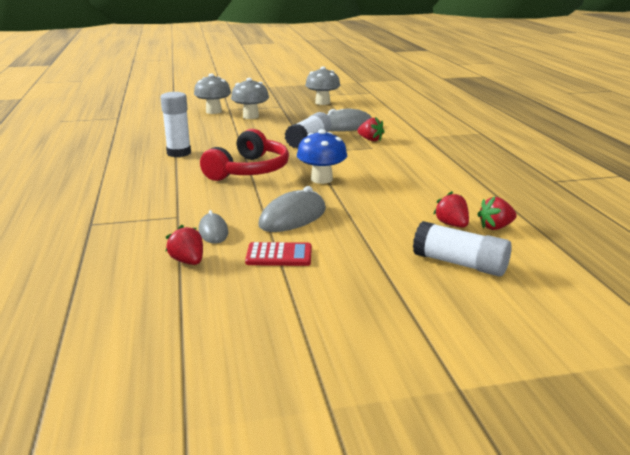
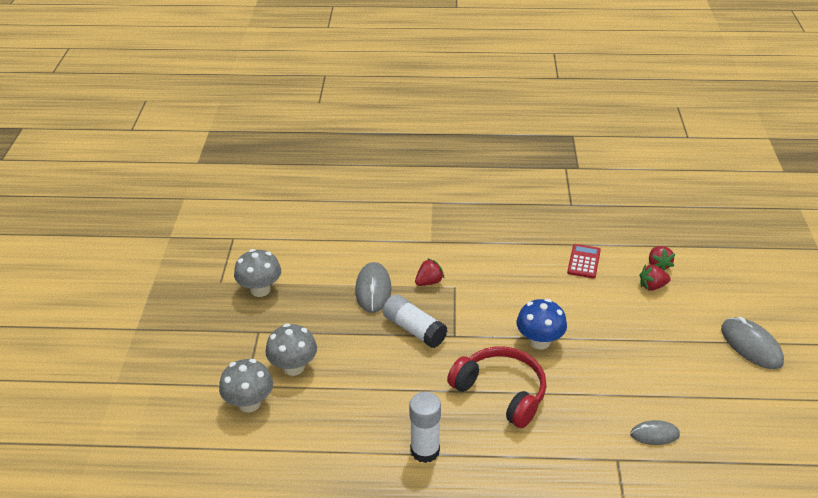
camera: 75 degrees left, 15 degrees up
(188, 261) = (712, 456): red strawberry -> none
(279, 255) = (702, 396): red calculator -> red calculator (584, 261)
(293, 217) = (628, 376): grey mouse -> grey mouse (751, 346)
(460, 264) = (717, 301): white glue stick -> none

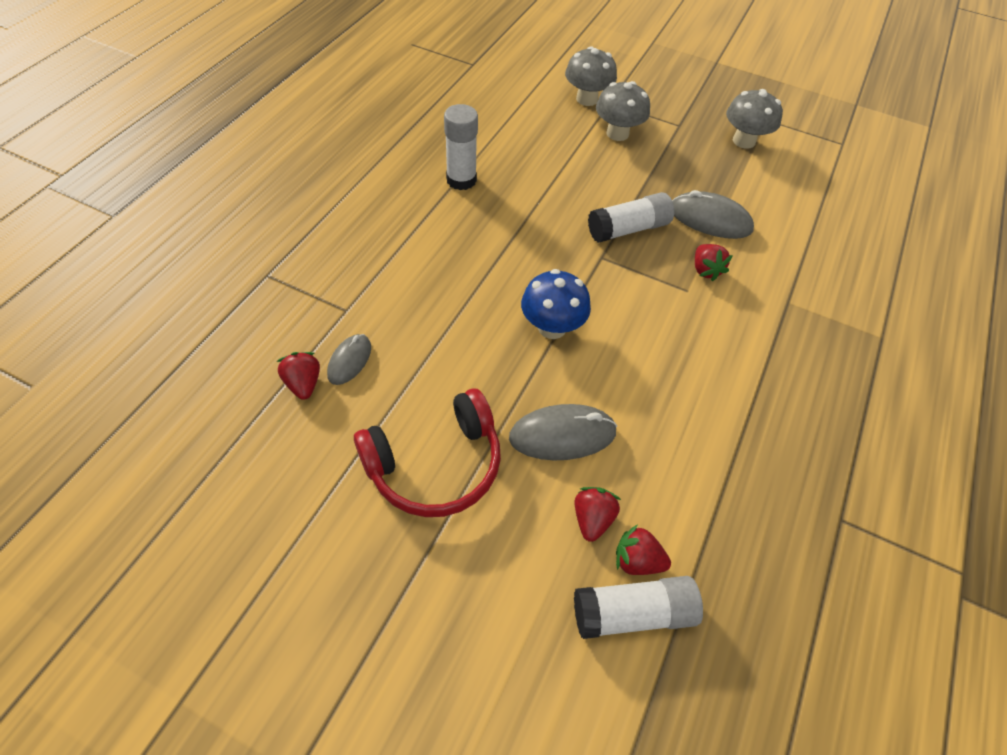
camera: 110 degrees right, 15 degrees up
(501, 392) = (496, 260): red headphones -> red headphones (435, 465)
(584, 261) = (685, 457): red calculator -> none
(684, 260) = (633, 613): none -> white glue stick
(692, 450) = (303, 383): none -> red strawberry
(751, 346) = (403, 576): grey mouse -> grey mouse (562, 435)

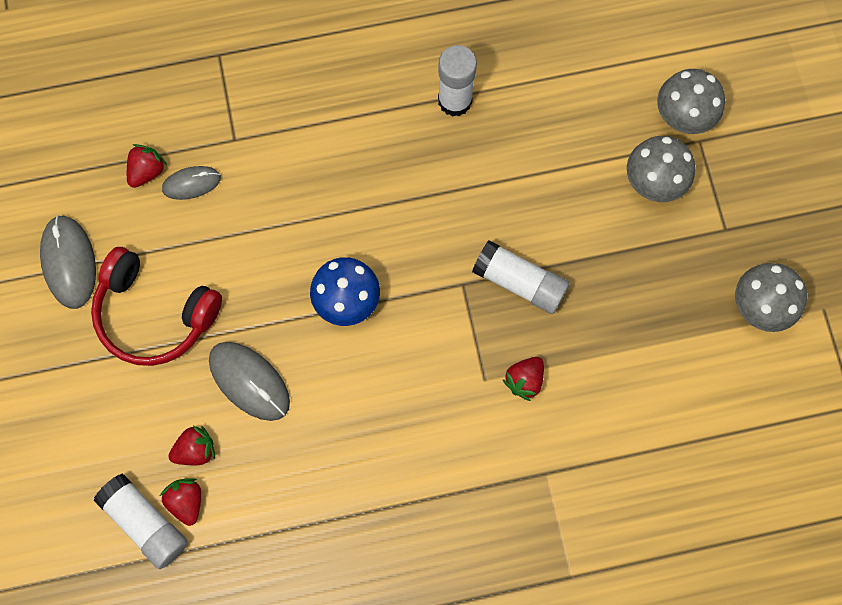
camera: 55 degrees right, 20 degrees up
(710, 219) = (600, 344): grey mouse -> grey mouse (69, 262)

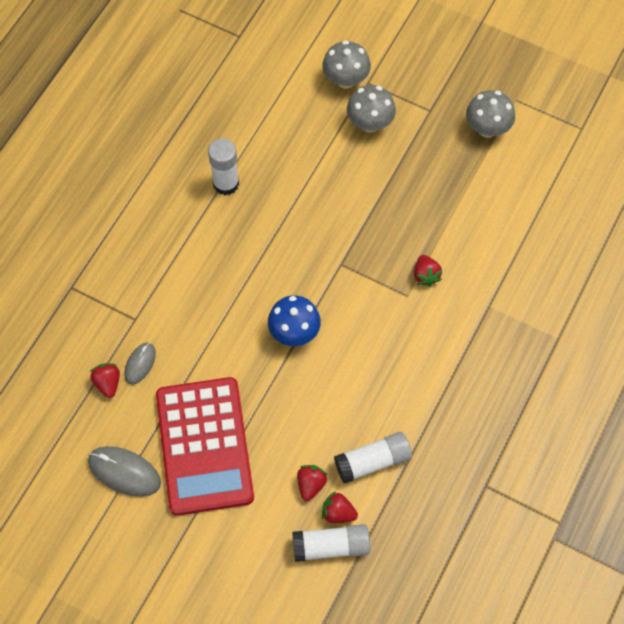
camera: 50 degrees left, 10 degrees down
(154, 314) = (204, 446): red headphones -> red calculator
(249, 381) = (295, 423): grey mouse -> none
(519, 282) = (366, 234): white glue stick -> white glue stick (373, 461)

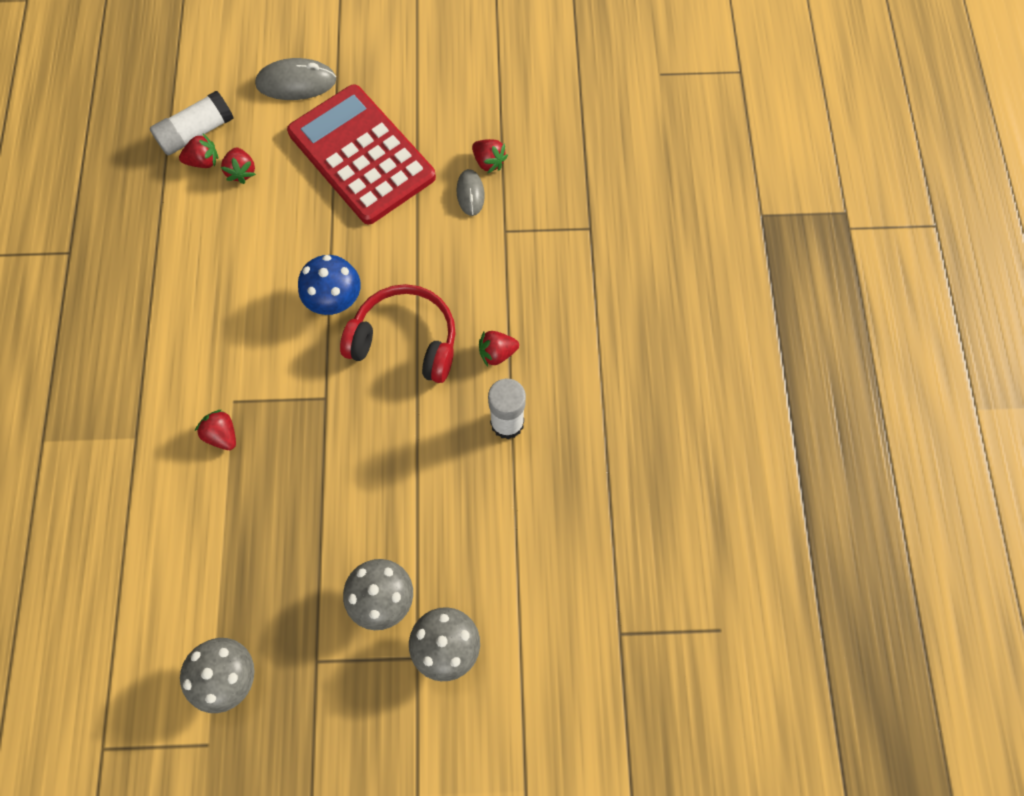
camera: 150 degrees right, 5 degrees up
(124, 472) = (421, 100): grey mouse -> grey mouse (296, 83)
(201, 232) = (497, 353): none -> red strawberry
(260, 275) = (405, 340): none -> red headphones
(373, 461) = (191, 220): white glue stick -> none

